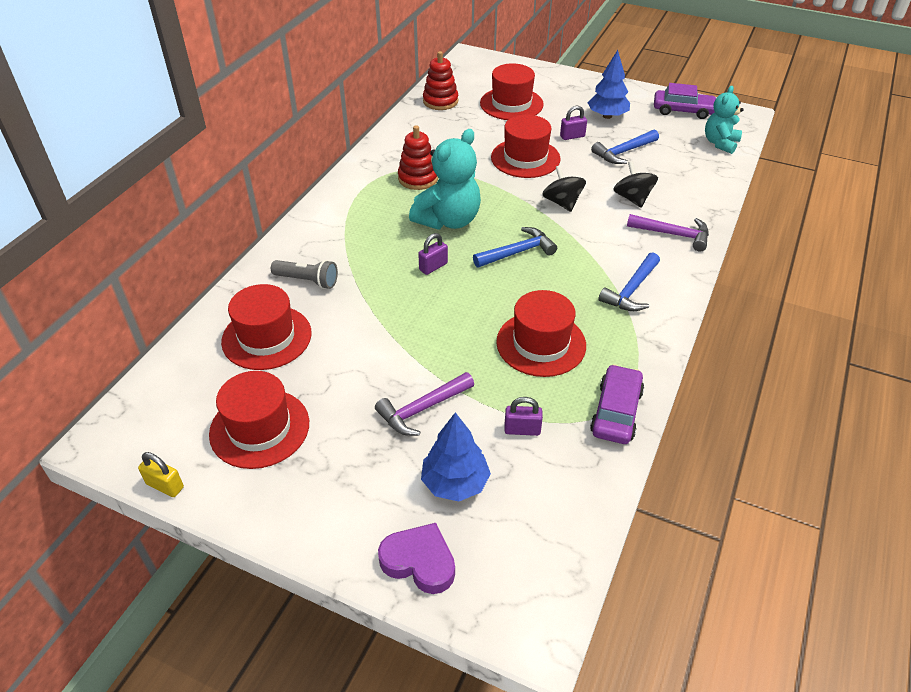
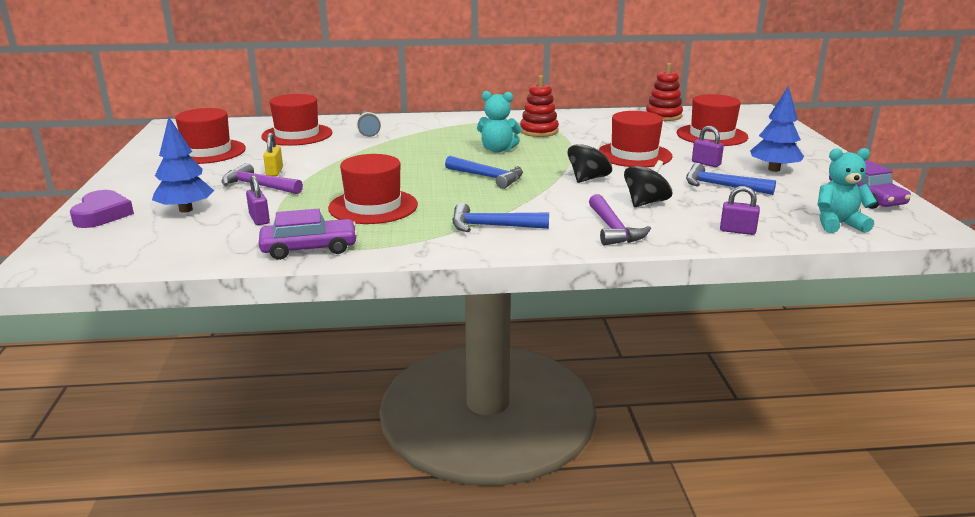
camera: 60 degrees right, 20 degrees down
(165, 486) = (144, 144): yellow padlock -> yellow padlock (274, 172)
(433, 267) = (430, 157): purple padlock -> purple padlock (737, 231)
(448, 220) = (498, 150): turquoise teddy bear -> turquoise teddy bear, size x0.64

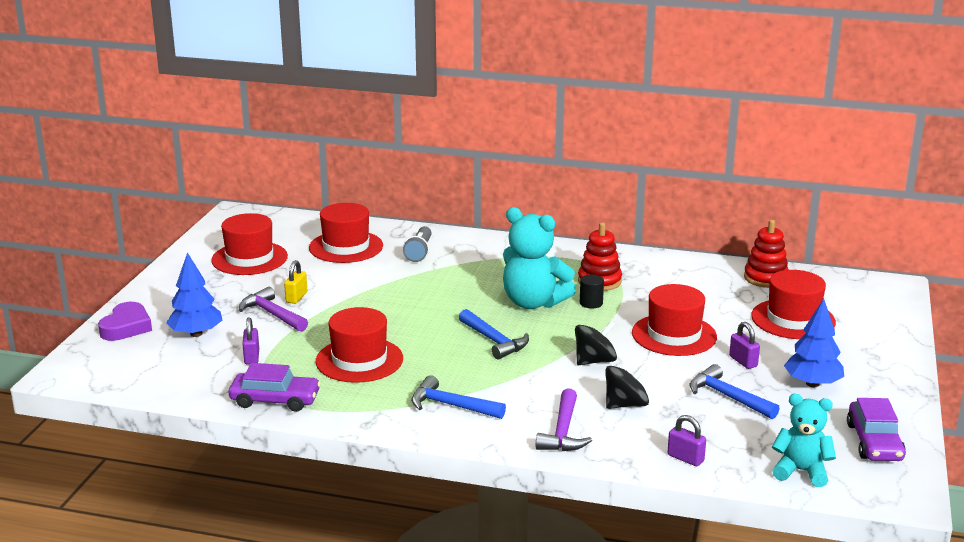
camera: 20 degrees right, 0 degrees up
(498, 150) = (533, 302): turquoise teddy bear -> turquoise teddy bear, size x1.56
(546, 144) = (591, 303): none -> black cylinder

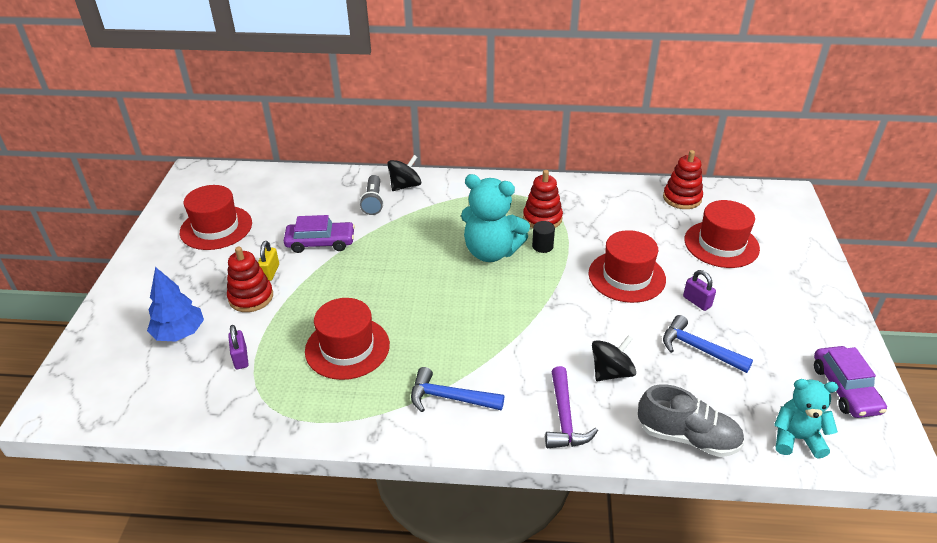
camera: 10 degrees left, 15 degrees up
(126, 327) = (107, 333): purple heart -> none
(272, 314) = (251, 297): purple hammer -> red stacking toy
(275, 400) = (275, 415): purple car -> purple car (320, 243)
(346, 247) = (304, 203): red hat -> none
(494, 341) = (468, 305): blue hammer -> none
(594, 361) = (566, 319): black spinning top -> black spinning top (405, 186)
(685, 458) = (687, 437): purple padlock -> grey shoe
(812, 384) = (765, 321): blue tree -> none

